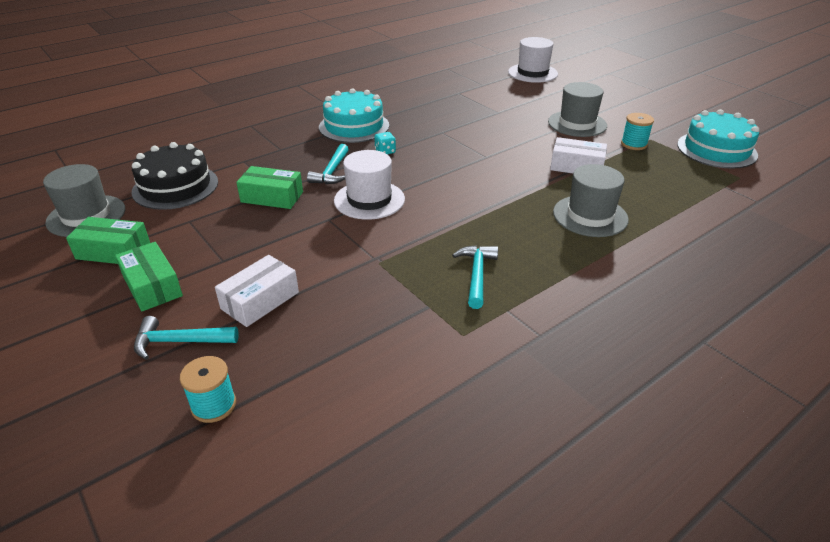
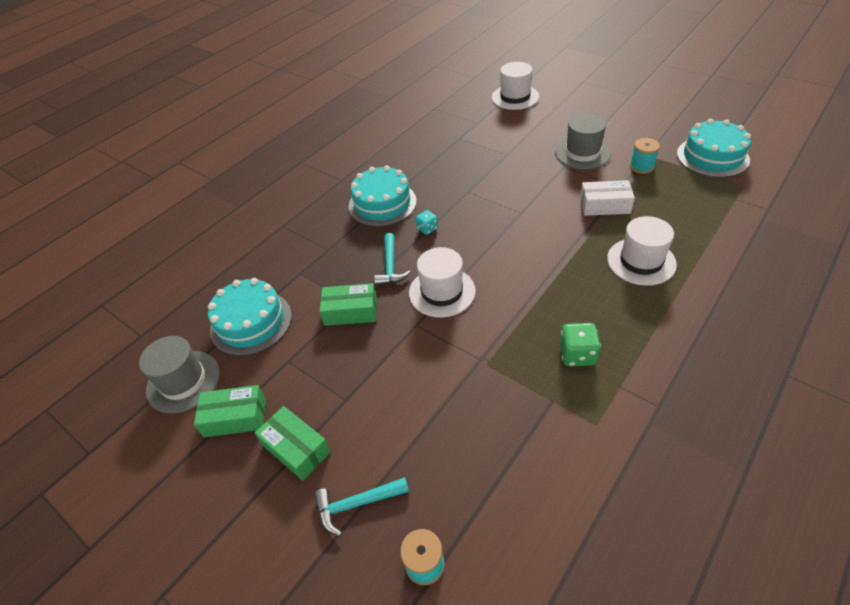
camera: 10 degrees left, 10 degrees up
(175, 187) = (251, 322): black cake -> turquoise cake
(260, 300) = (404, 437): white box -> none
(477, 275) = (577, 355): turquoise hammer -> green dice
(590, 216) = (641, 261): grey hat -> white hat

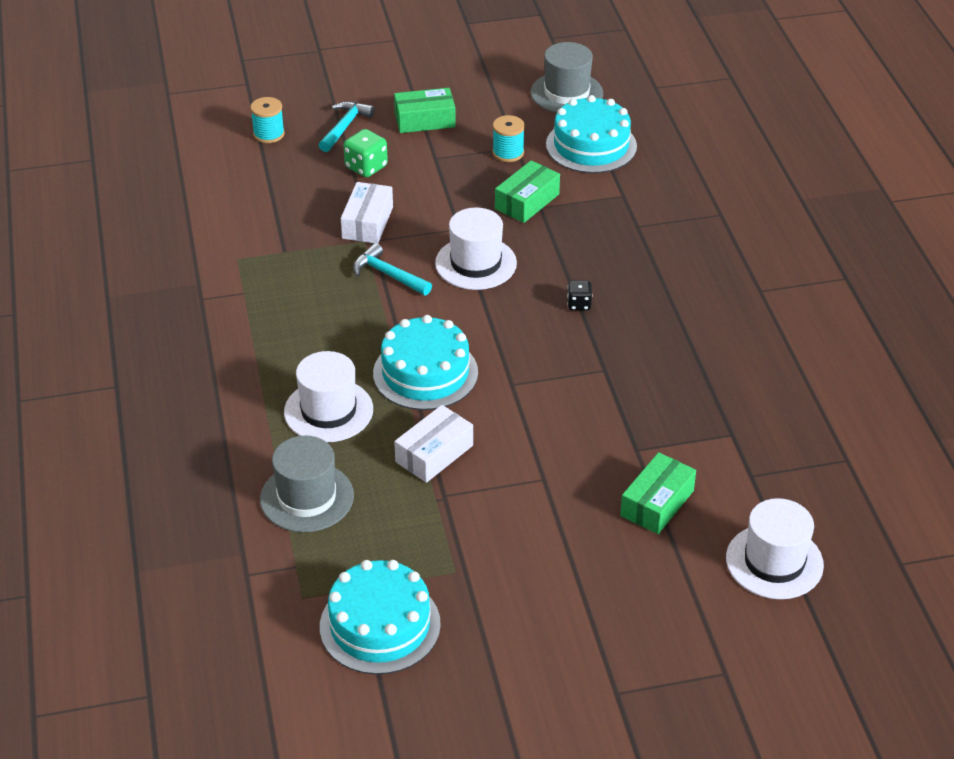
camera: 125 degrees right, 5 degrees down
(235, 417) = (493, 104): green box -> green box (657, 503)
(382, 203) = (668, 297): turquoise cake -> turquoise cake (425, 373)
(390, 266) = (555, 252): turquoise hammer -> turquoise hammer (388, 275)
(427, 229) = (579, 304): turquoise dice -> black dice
(465, 378) = (367, 223): none -> white box
(577, 355) = (300, 292): green dice -> green dice (366, 167)
(582, 153) = (548, 516): grey hat -> grey hat (307, 497)
(641, 167) = (452, 543): turquoise spool -> turquoise spool (508, 153)

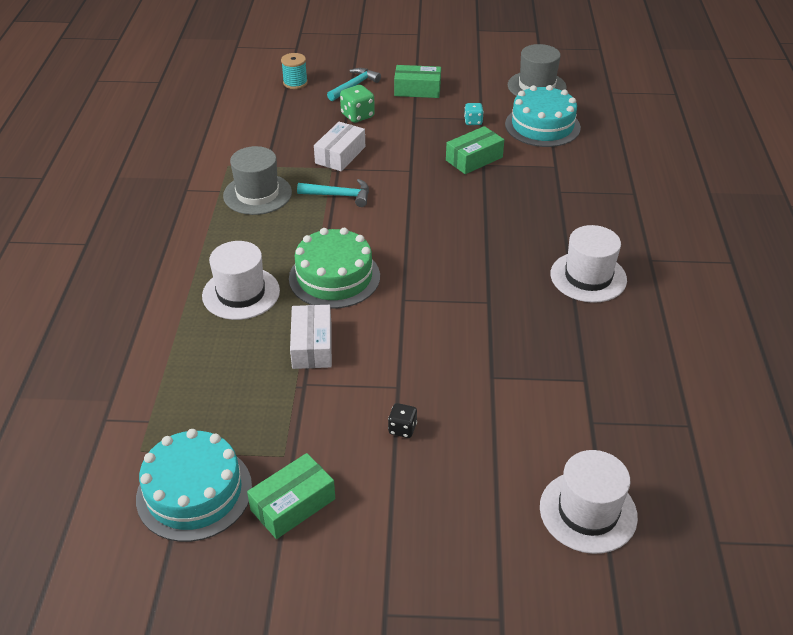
camera: 15 degrees right, 0 degrees up
(307, 497) = (188, 362): grey hat -> grey hat (257, 194)
(388, 275) = (339, 196): turquoise hammer -> turquoise hammer turned 135 degrees clockwise
(425, 373) = (334, 277): turquoise cake -> green cake
(434, 453) = (312, 346): white box -> white box turned 60 degrees counterclockwise
(476, 263) = (413, 198): white hat -> white hat (588, 277)
(508, 153) = (473, 121): turquoise spool -> turquoise dice
(579, 304) = (486, 244): black dice -> black dice (402, 428)
(657, 503) = (493, 430): green box -> green box (293, 504)

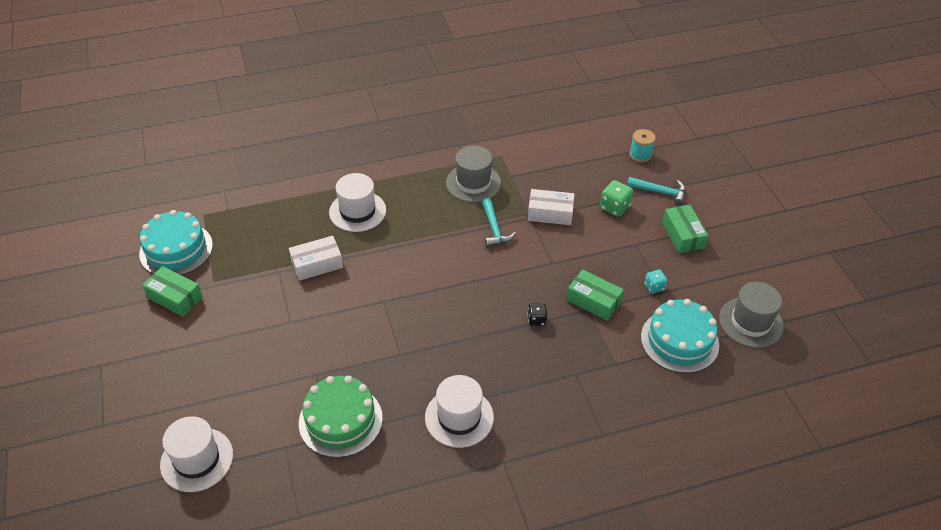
camera: 70 degrees right, 5 degrees up
(334, 277) = (394, 255): green cake -> green cake (340, 420)
(402, 428) = (251, 335): black dice -> black dice (536, 320)

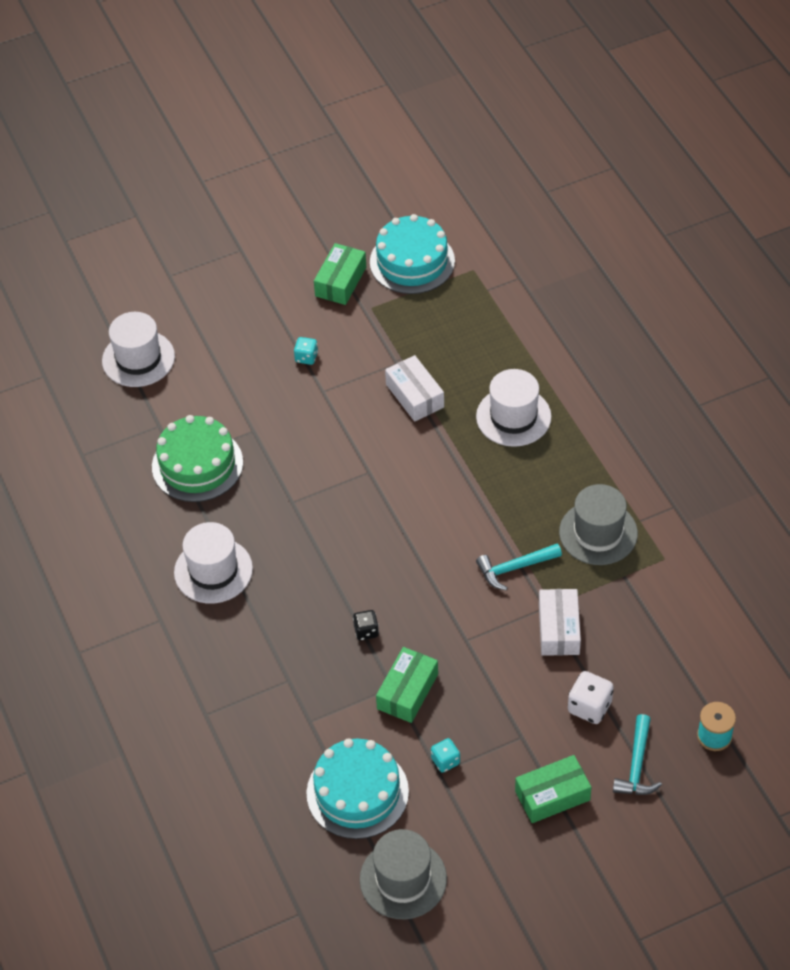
camera: 85 degrees right, 5 degrees up
(249, 329) = (306, 357): none -> turquoise dice
(614, 207) = (589, 707): green dice -> white dice

